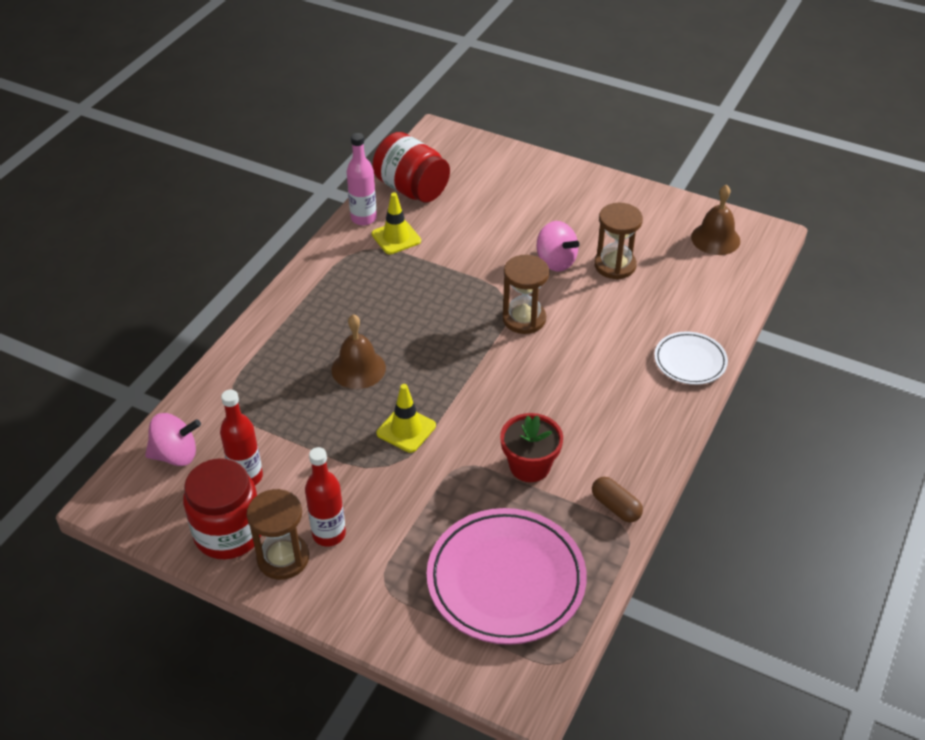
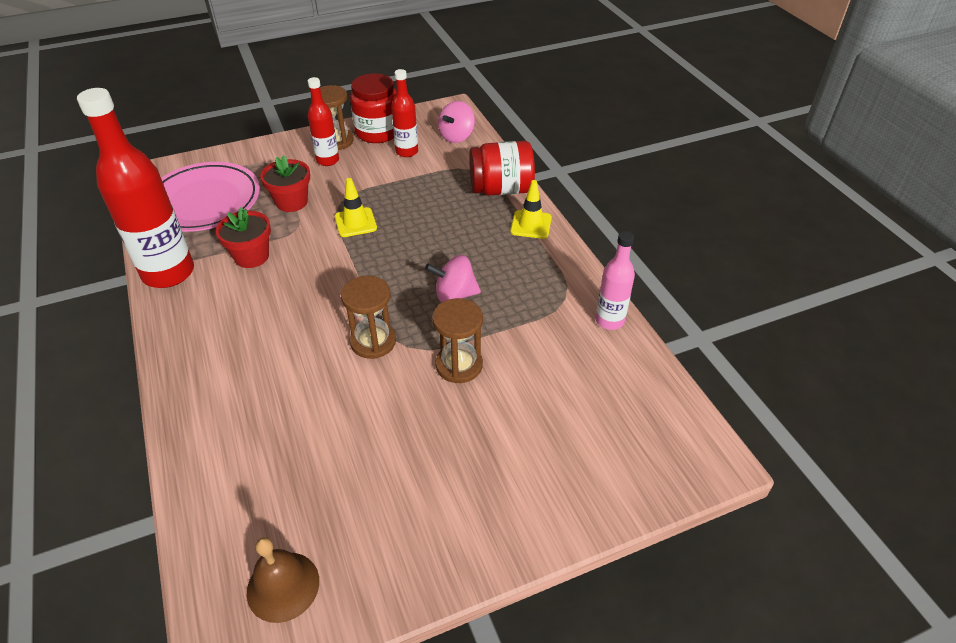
camera: 130 degrees right, 0 degrees up
(358, 369) = (435, 230): brown bell -> none
(396, 237) = (561, 326): yellow traffic cone -> yellow traffic cone (531, 225)
(412, 189) = (626, 378): red jar -> red jar (501, 189)
(428, 504) = (292, 202): none -> red flower pot
(555, 261) = (412, 412): pink spinning top -> pink spinning top (454, 295)
(615, 265) = (355, 454): brown hourglass -> brown hourglass (459, 365)
(616, 507) = (168, 273): brown capsule -> red bottle
(690, 361) = (196, 412): white plate -> none

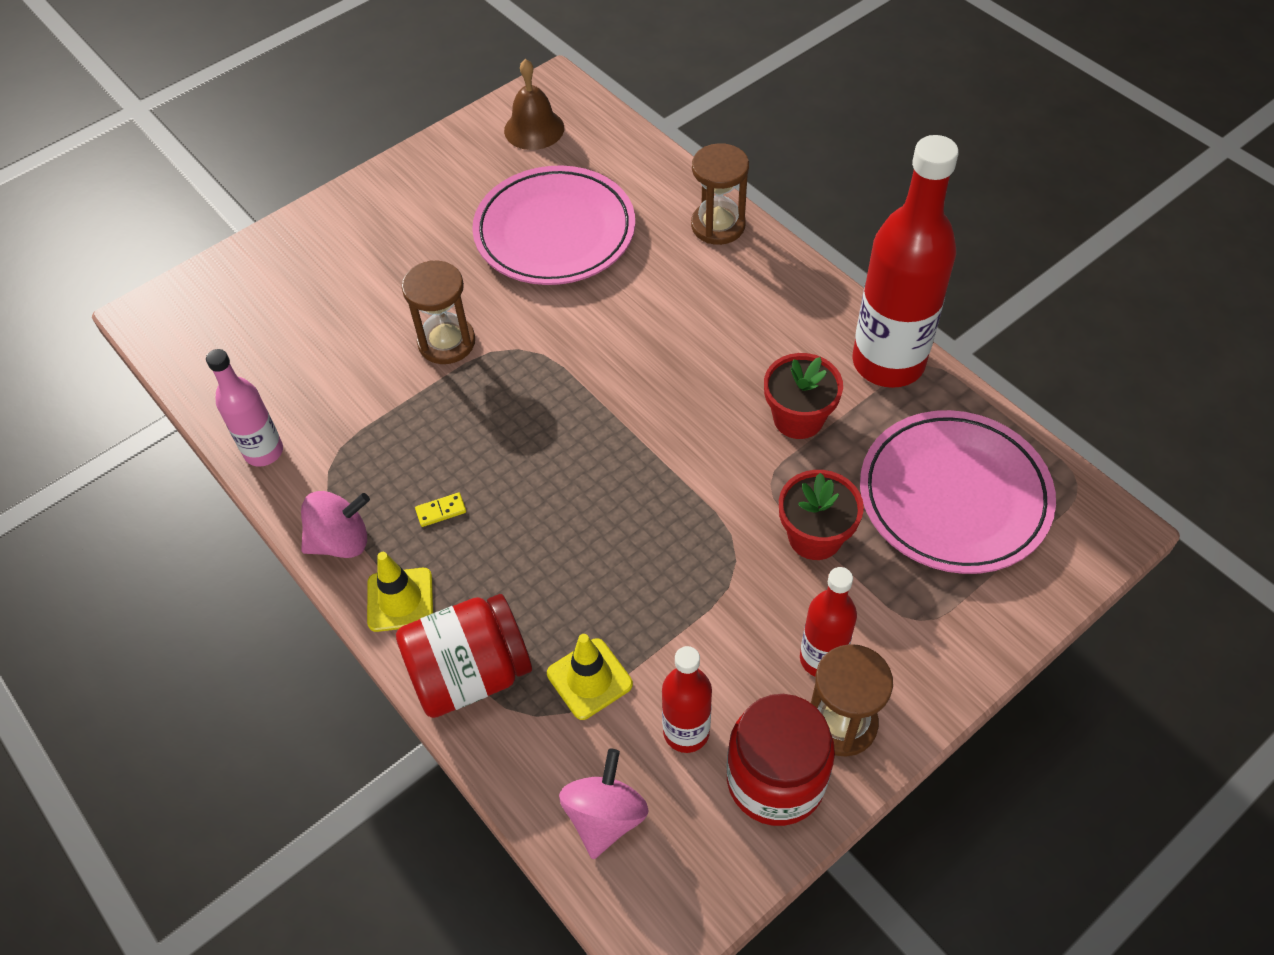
camera: 165 degrees right, 10 degrees up
(329, 441) = (555, 232): none -> pink plate
(355, 222) = (686, 523): yellow traffic cone -> yellow traffic cone (589, 679)
(373, 341) = (561, 343): brown hourglass -> brown hourglass (718, 225)
(454, 295) = (483, 435): pink spinning top -> pink spinning top (341, 541)
(495, 260) = (441, 511): none -> yellow domino

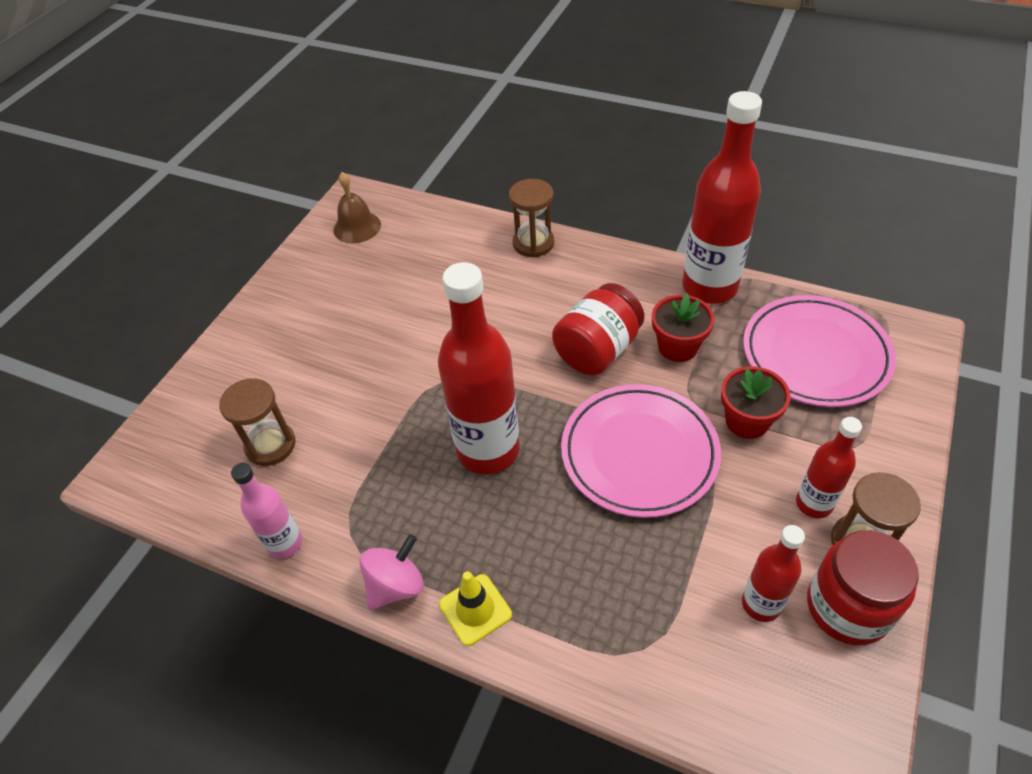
camera: 25 degrees left, 5 degrees down
(441, 511) = (463, 524): yellow domino -> none
(446, 342) = (386, 397): brown hourglass -> brown hourglass (270, 445)
(470, 673) = (570, 641): red jar -> red jar (597, 350)
(514, 444) = (488, 450): none -> red bottle
(555, 232) = (419, 290): pink plate -> pink plate (639, 453)
(589, 679) = (663, 599): yellow traffic cone -> none
(605, 816) = (749, 702): pink spinning top -> none

